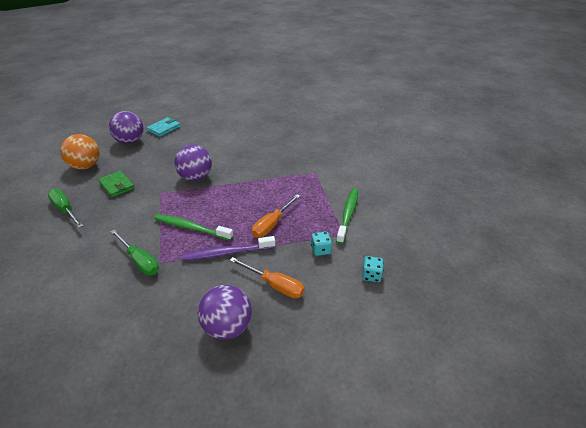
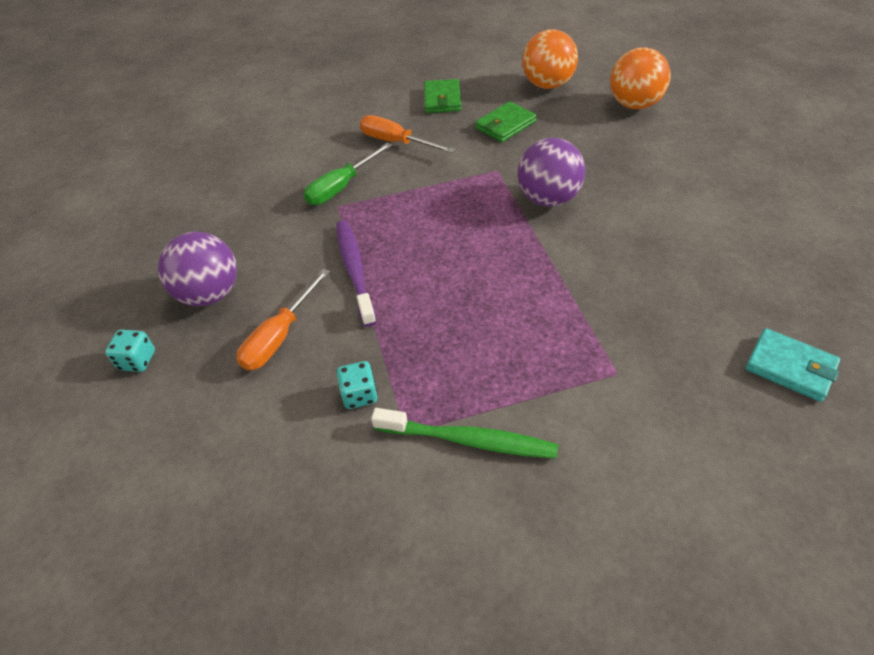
camera: 90 degrees right, 10 degrees up
(65, 210) = (442, 99): green screwdriver -> green wallet
(130, 141) = (634, 104): purple ball -> orange ball
(164, 128) = (695, 129): turquoise wallet -> turquoise wallet (790, 367)
(191, 228) = (412, 221): green toothbrush -> none
(272, 224) = (427, 317): orange screwdriver -> orange screwdriver (396, 142)
(371, 275) = (287, 480): turquoise dice -> turquoise dice (137, 360)

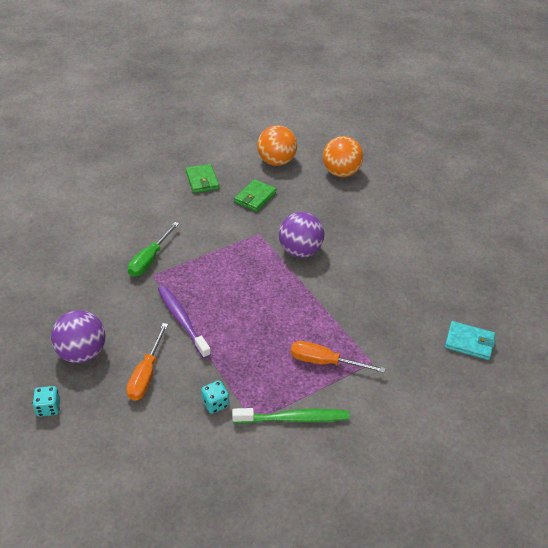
camera: 20 degrees left, 5 degrees down
(396, 142) = (178, 219): orange screwdriver -> orange screwdriver (324, 362)

